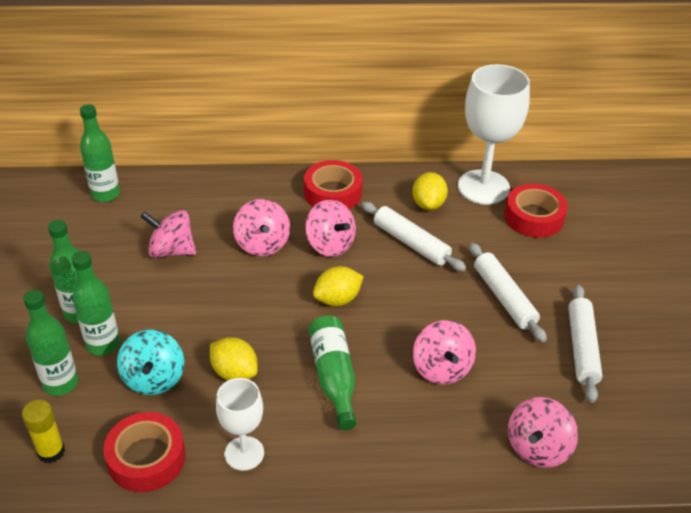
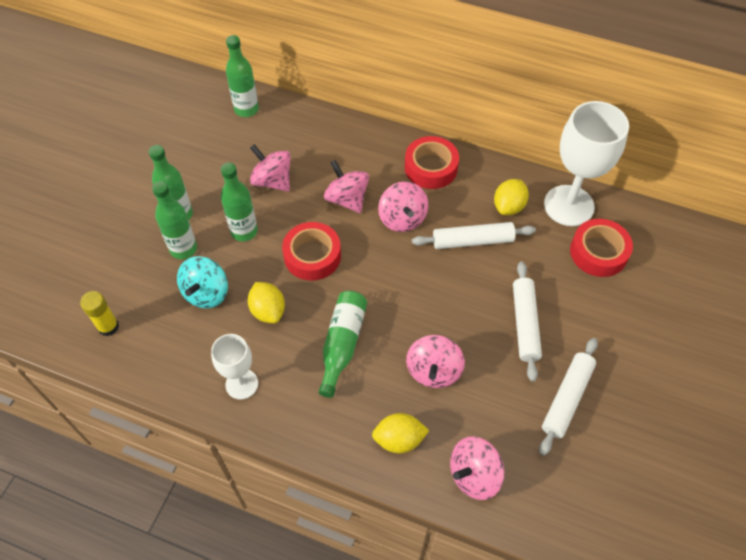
camera: 25 degrees right, 15 degrees up
(60, 383) = (139, 272): green bottle -> green bottle (244, 231)
(146, 458) = (170, 359): red tape -> red tape (312, 256)
(262, 244) = (347, 199): pink spinning top -> pink spinning top turned 135 degrees clockwise
(337, 299) = (382, 274): yellow lemon -> yellow lemon (399, 439)
(411, 243) = (472, 241): white rolling pin -> white rolling pin turned 75 degrees counterclockwise

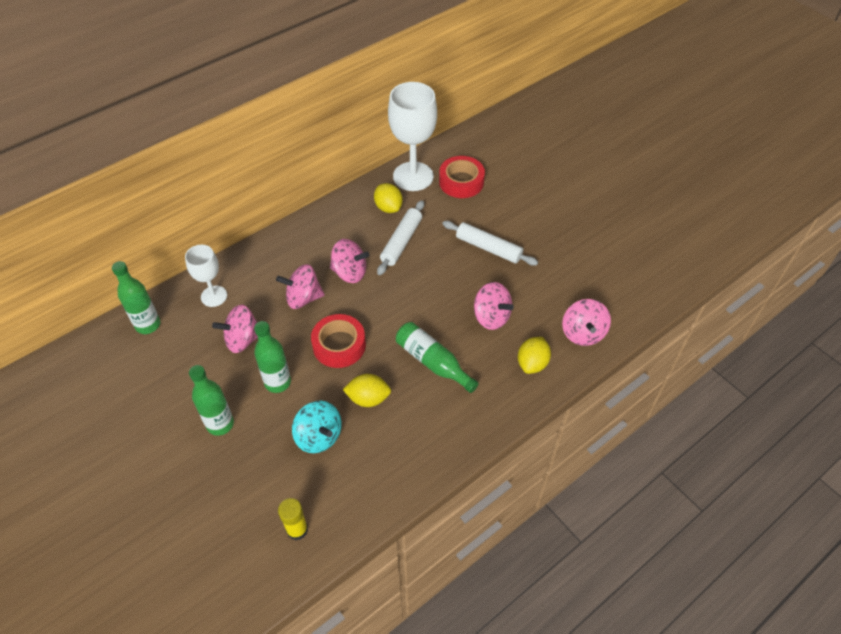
camera: 60 degrees left, 5 degrees down
(183, 249) = (259, 436): green bottle -> none
(241, 384) = (423, 446): white goblet -> white goblet (214, 296)
(431, 168) = (317, 233): red tape -> none
(566, 398) = (557, 256): white rolling pin -> none

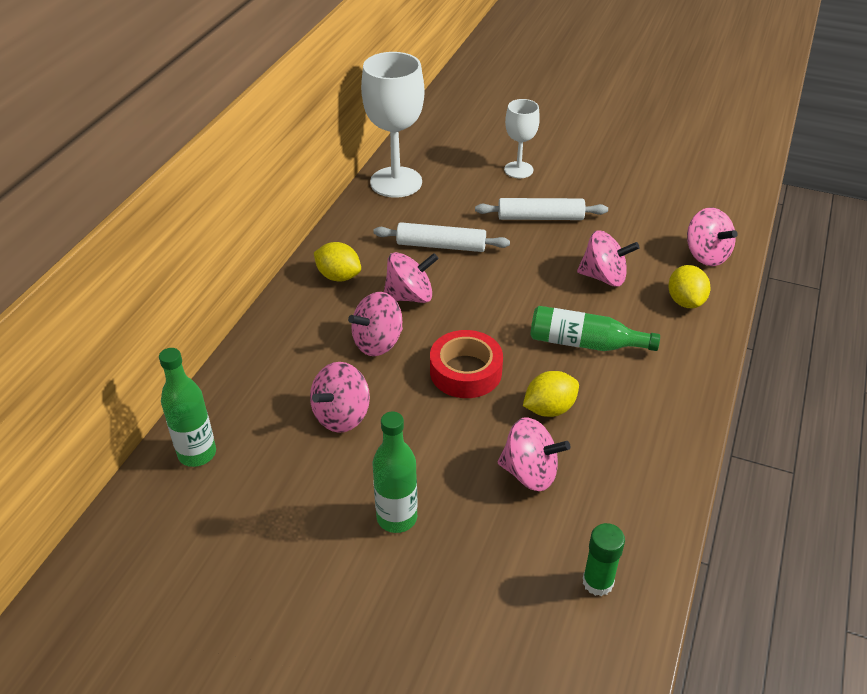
camera: 30 degrees left, 10 degrees down
(214, 296) = (261, 386): white goblet -> white goblet (518, 170)
(277, 382) = (428, 440): green bottle -> none
(297, 529) = (597, 582): yellow glue stick -> green glue stick
(319, 436) = (530, 473): turquoise spinning top -> pink spinning top
(388, 207) = (395, 220): yellow lemon -> yellow lemon (338, 276)
(401, 242) = (441, 246): white rolling pin -> white rolling pin turned 75 degrees counterclockwise
(461, 182) = (454, 170): red tape -> none

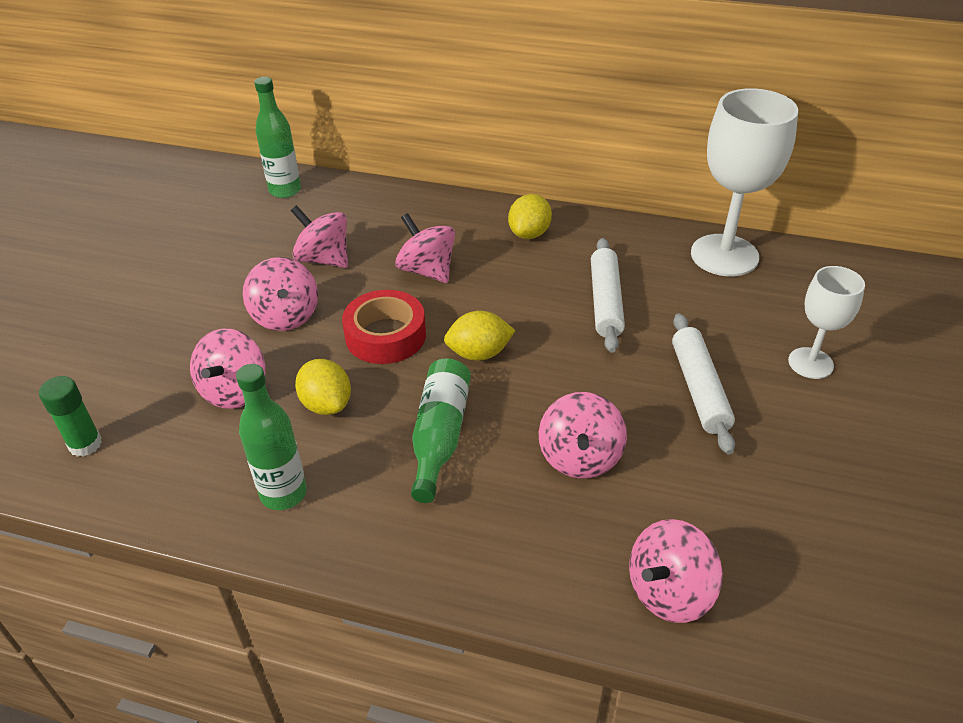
camera: 85 degrees right, 0 degrees up
(397, 518) = (195, 304): green bottle -> green bottle (283, 493)
(410, 296) = (505, 285): pink spinning top -> pink spinning top (285, 316)
(685, 301) = (543, 553): yellow lemon -> yellow lemon (479, 353)

